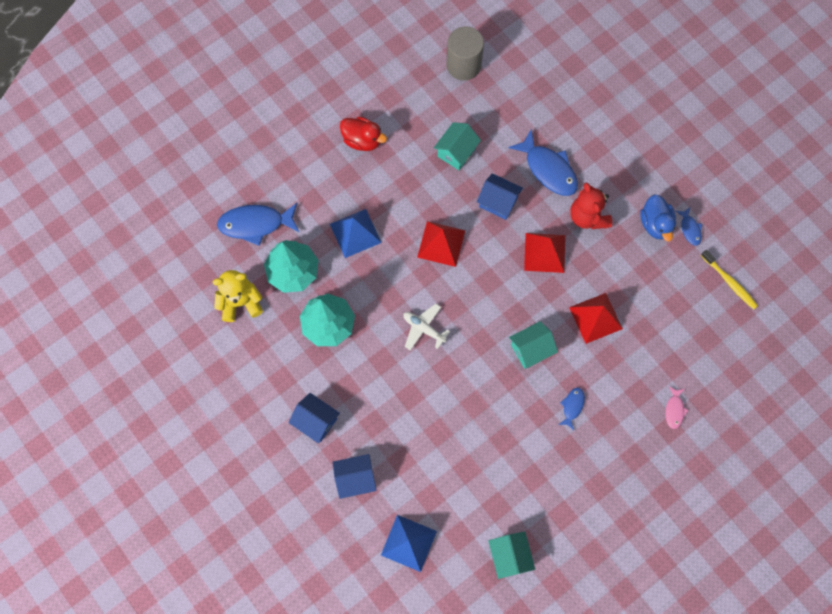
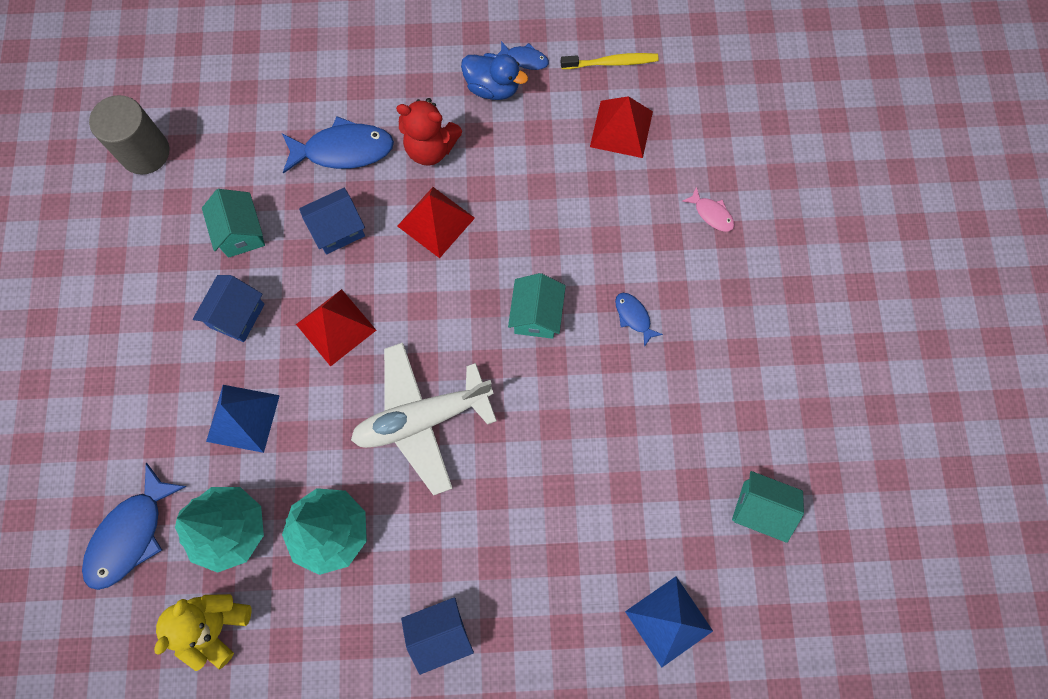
camera: 55 degrees left, 0 degrees up
(355, 478) = (546, 633): blue house -> blue house (237, 315)
(362, 140) = (136, 328): red duck -> none
(423, 328) = (422, 419): white plane -> white plane, size x1.96
(595, 318) = (551, 221): red pyramid -> red pyramid (621, 129)

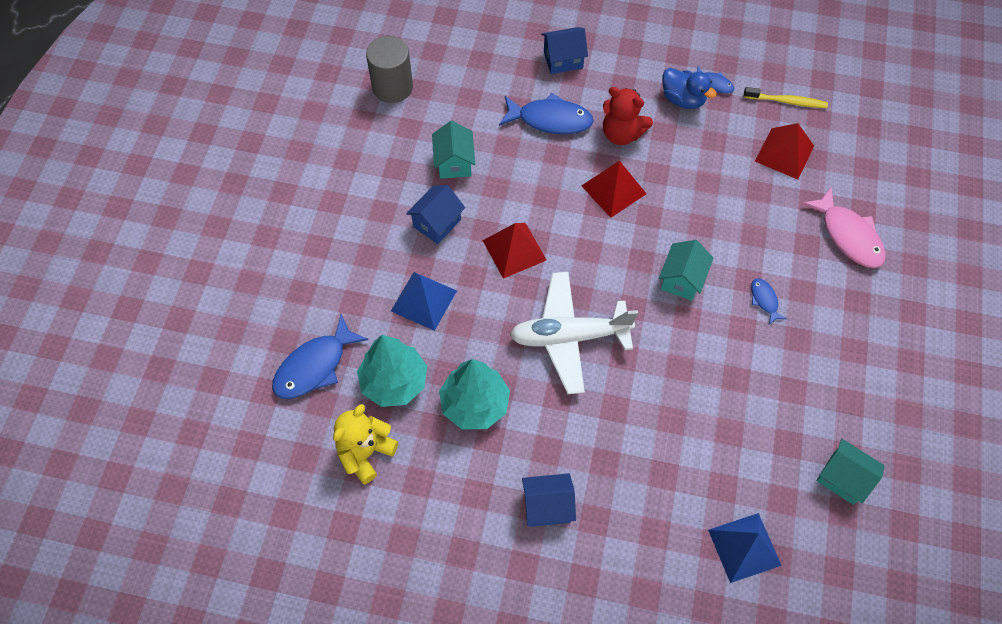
camera: 15 degrees right, 10 degrees down
(338, 229) = (532, 177): blue house -> blue house (563, 60)
(711, 214) = (848, 235): pink fish -> pink fish, size x1.99

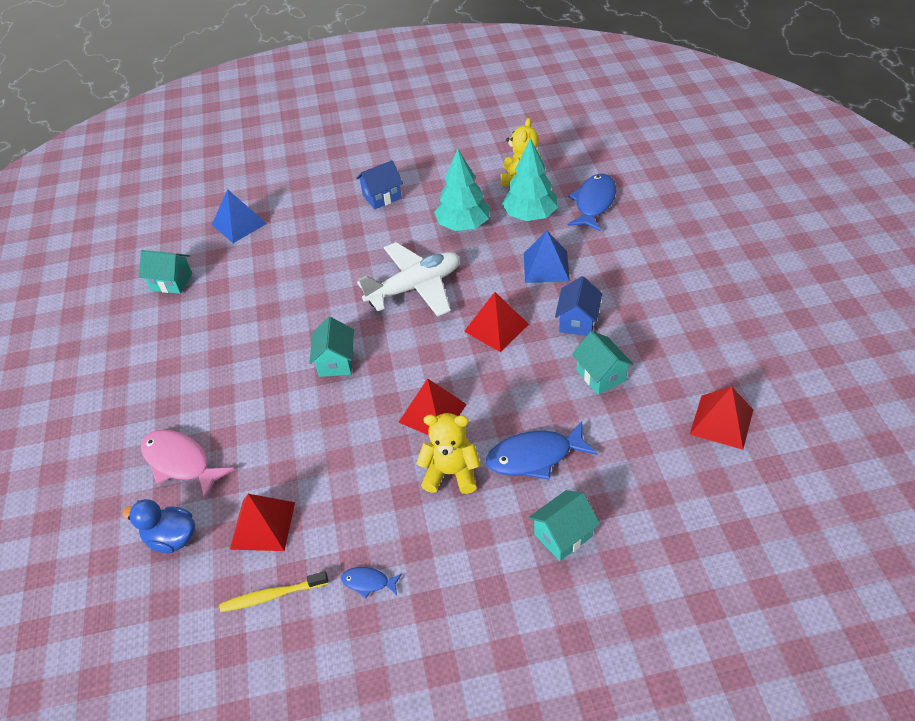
camera: 160 degrees right, 15 degrees down
(392, 87) = (721, 422): grey cylinder -> red pyramid
(563, 60) = (563, 535): blue house -> turquoise house
(621, 134) = (451, 473): red teddy bear -> yellow teddy bear
(683, 99) = (399, 544): blue duck -> blue duck (172, 538)
(764, 300) = (255, 374): blue fish -> none

